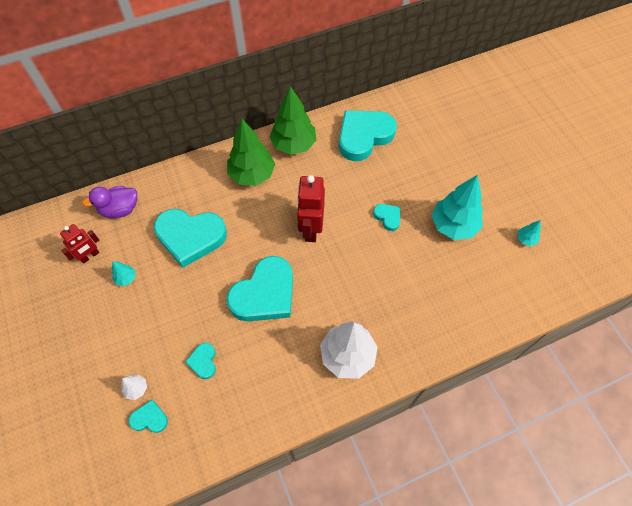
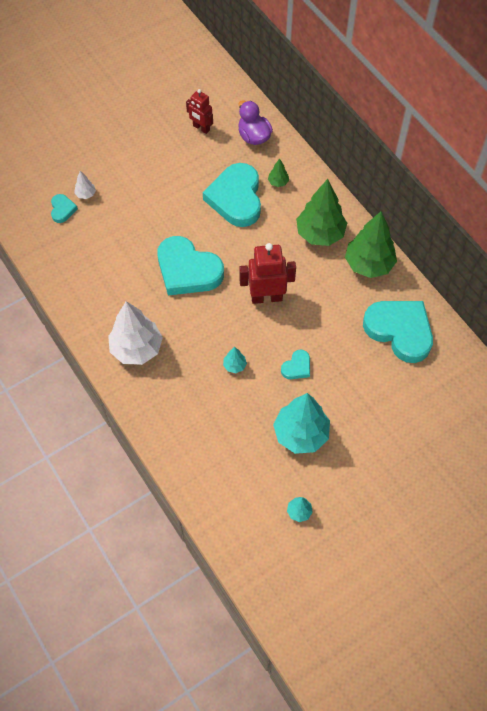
camera: 80 degrees right, 0 degrees up
(126, 278) = (184, 160): turquoise tree -> turquoise tree (234, 365)
(183, 198) = (278, 182): none -> green tree
(203, 361) = (115, 236): turquoise heart -> none

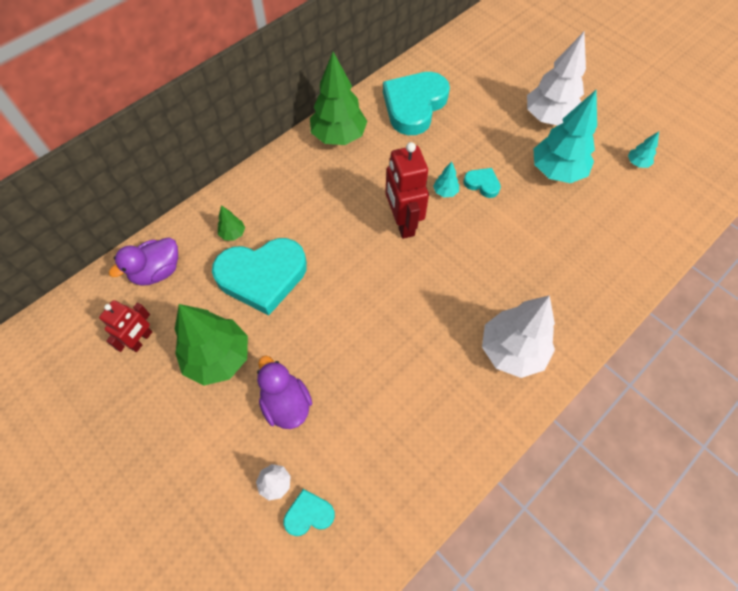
camera: 100 degrees left, 0 degrees up
(135, 204) = (286, 403): none -> purple duck
(188, 270) = (383, 313): turquoise heart -> none
(234, 365) = (500, 241): turquoise tree -> turquoise tree (445, 192)
(320, 234) = (305, 183): green tree -> green tree (218, 358)
(369, 448) = (548, 118): none -> white tree

